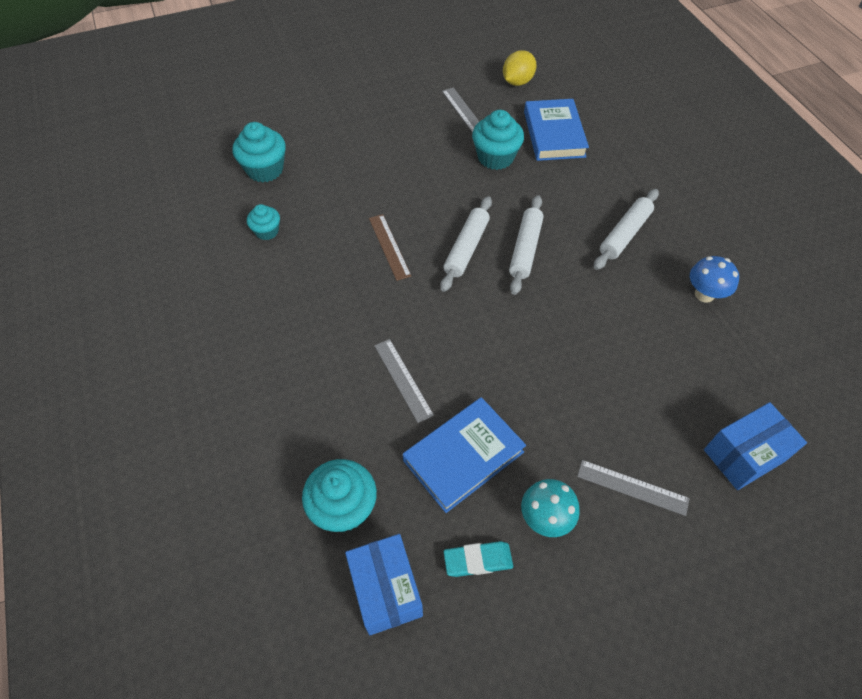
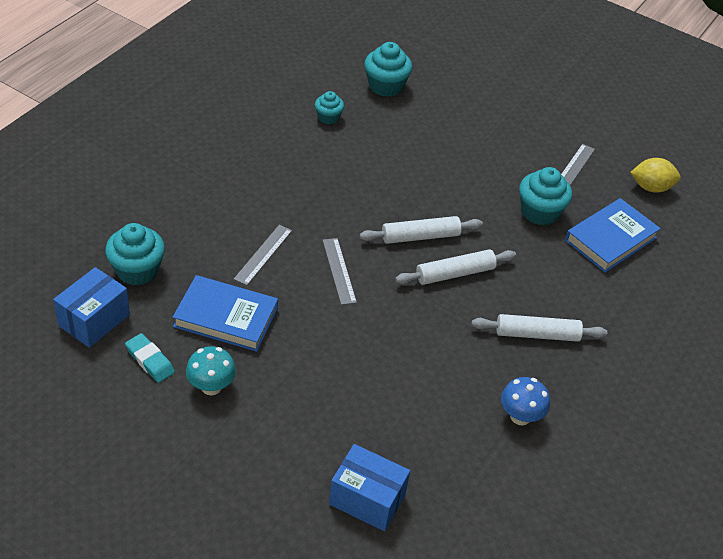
camera: 50 degrees right, 10 degrees down
(389, 246) = (378, 190): brown ruler -> none
(632, 487) = (278, 431): grey ruler -> grey ruler (339, 271)

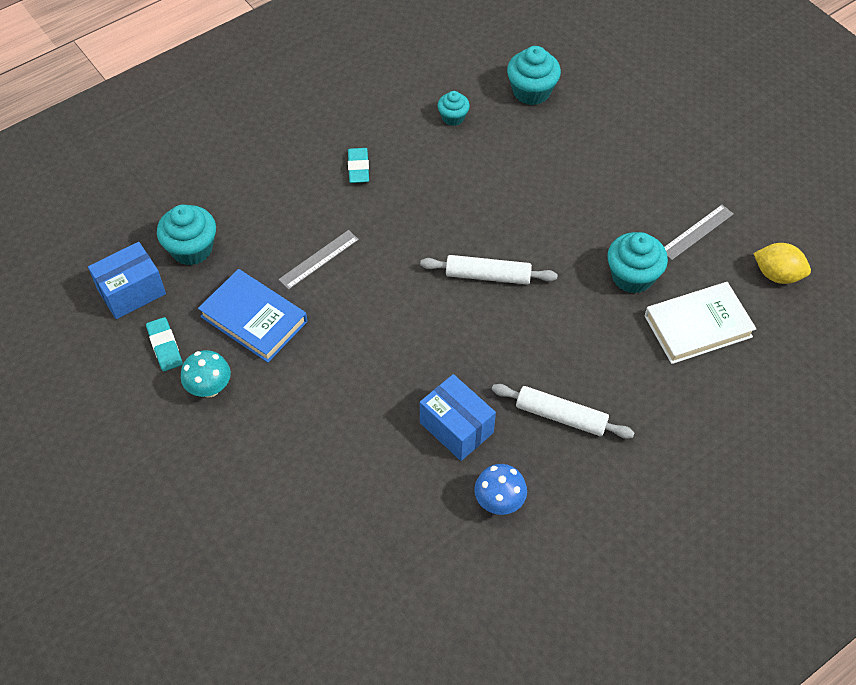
camera: 25 degrees right, 10 degrees up
(263, 173) = (358, 168): none -> turquoise eraser
(339, 271) = (386, 295): grey ruler -> none
(367, 499) = (305, 545): blue box -> blue box (456, 427)
(455, 273) = (505, 326): white rolling pin -> none
(610, 239) = (698, 326): blue book -> white book

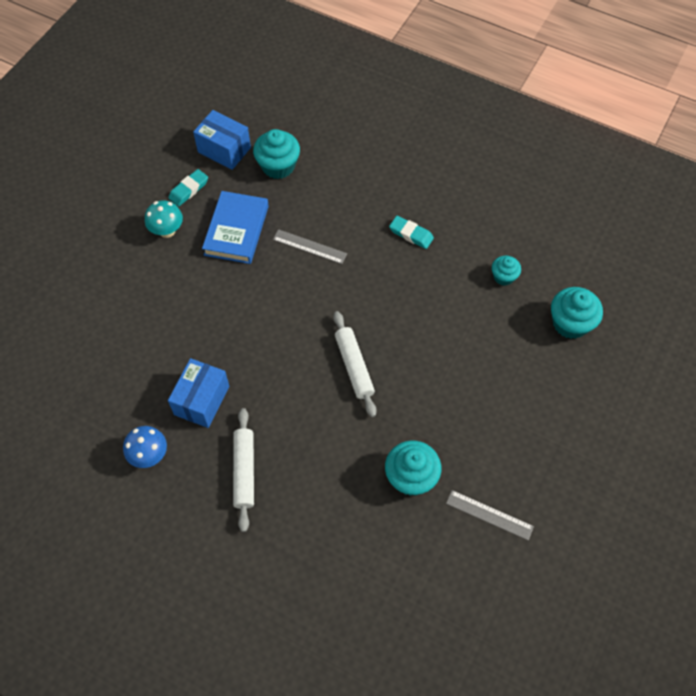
camera: 65 degrees right, 5 degrees up
(358, 168) = (411, 234): turquoise eraser -> turquoise eraser turned 60 degrees clockwise
(698, 326) = (384, 549): white book -> none
(777, 274) = (478, 602): yellow lemon -> none

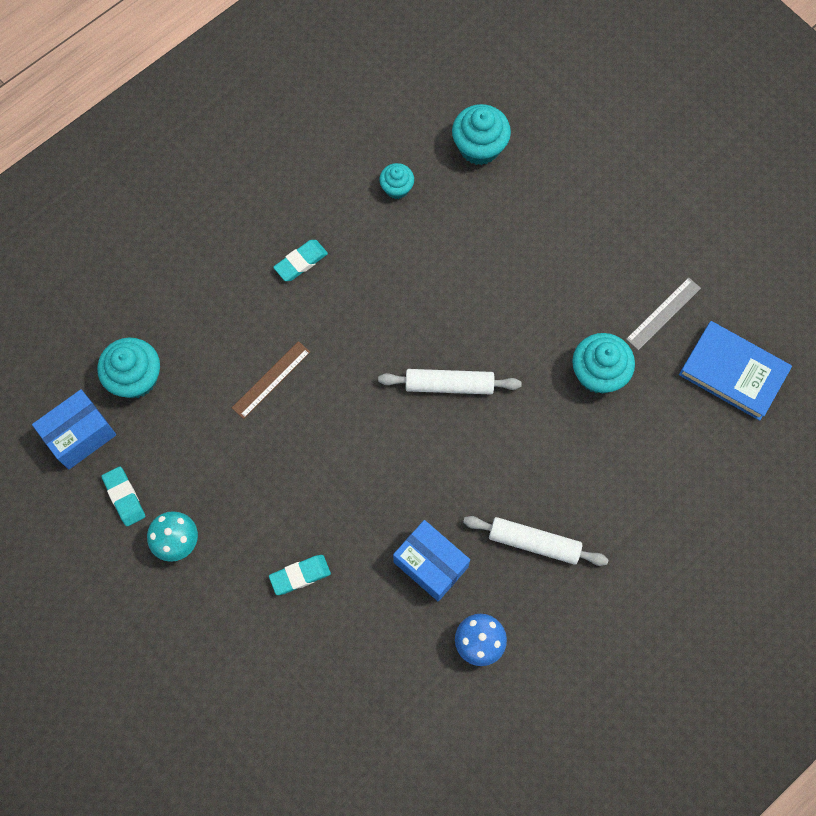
camera: 70 degrees left, 10 degrees up
(166, 315) = (300, 575): none -> turquoise eraser
(236, 230) = (212, 457): blue book -> blue book (733, 373)
(309, 246) = (271, 379): grey ruler -> brown ruler

